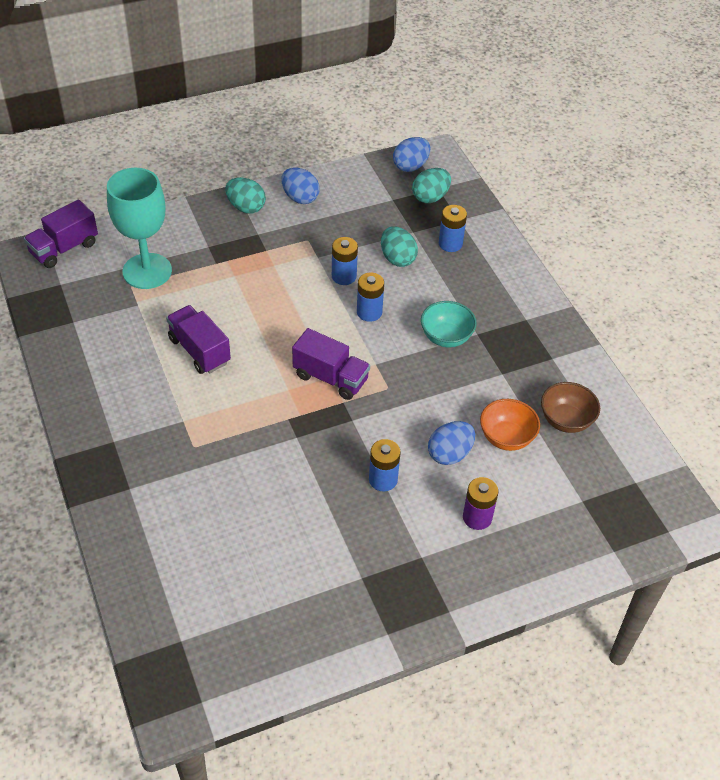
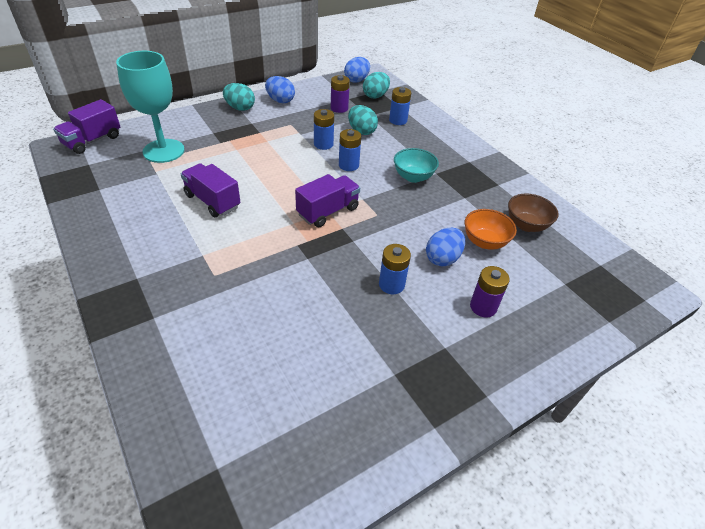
camera: 10 degrees left, 5 degrees down
(330, 378) = (328, 211): purple truck -> purple truck turned 60 degrees counterclockwise
(376, 217) = (339, 108): none -> purple battery

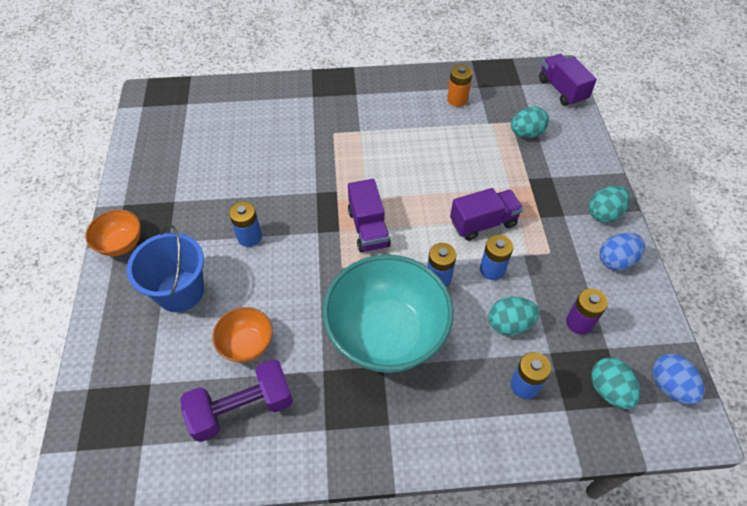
camera: 120 degrees right, 10 degrees up
(125, 198) = (457, 100): none -> orange battery
(163, 151) = (526, 133): turquoise goblet -> turquoise egg
(212, 201) = (427, 151): purple truck -> purple truck (483, 223)
(413, 177) = (386, 334): turquoise bowl -> turquoise bowl, size x2.11
(442, 258) = (251, 292): blue egg -> none
(481, 391) = (121, 244): none -> orange bowl
(483, 307) = (180, 291): purple battery -> blue bucket
(526, 225) = (242, 408): brown bowl -> purple dumbbell

